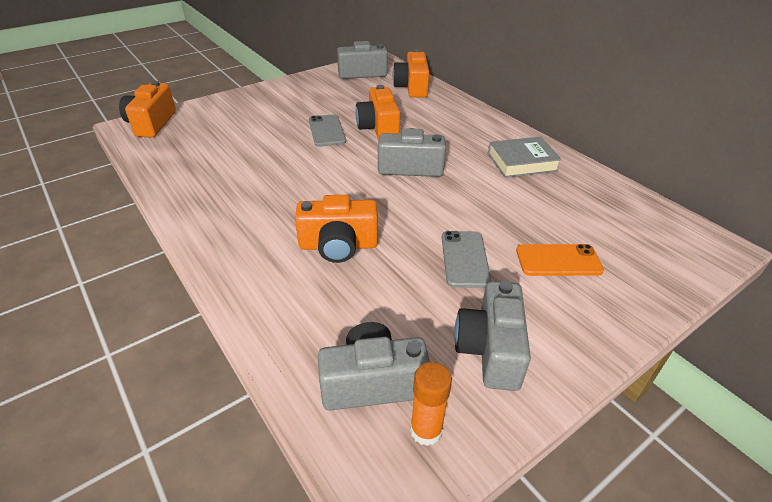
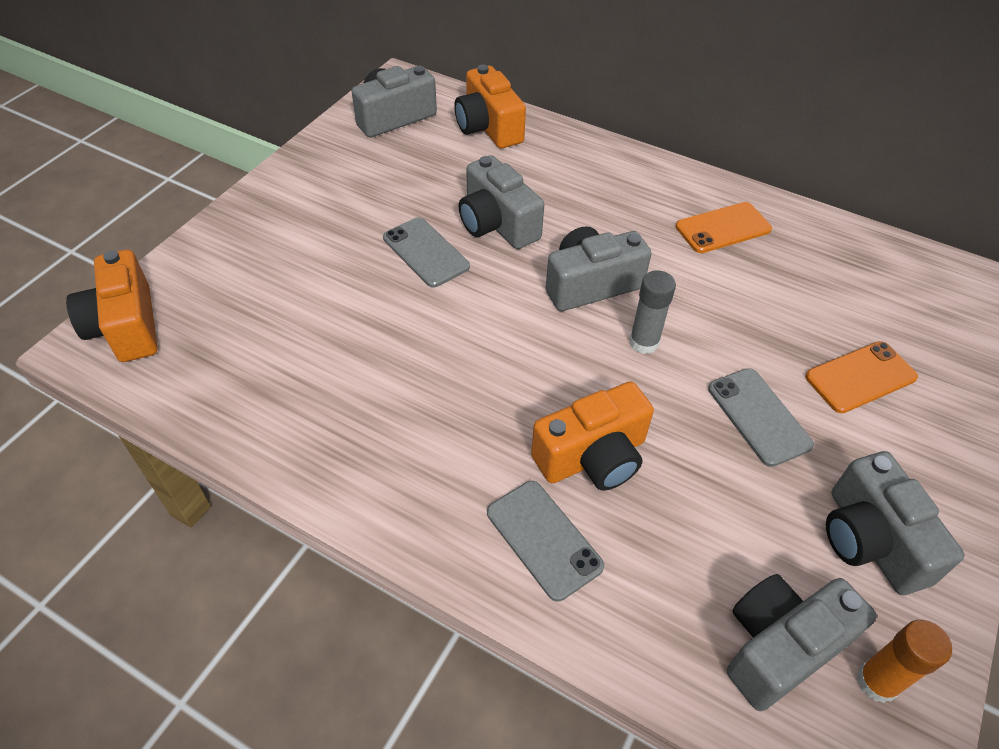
camera: 25 degrees left, 10 degrees up
(273, 274) = (543, 539): none -> grey phone
(378, 128) = (497, 224): orange camera -> grey camera
(419, 202) = (644, 342): none -> grey glue stick
(521, 162) = (723, 228): grey book -> orange phone

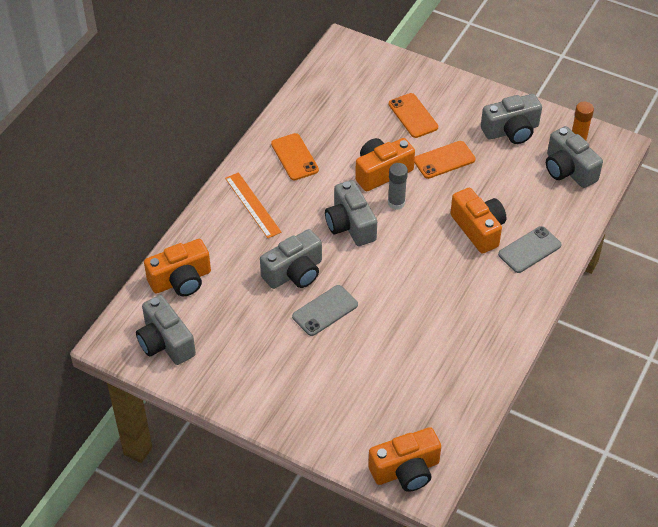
camera: 90 degrees left, 0 degrees up
(621, 186) = (253, 205): none -> orange ruler
(711, 327) = (381, 172): none -> orange camera
(759, 416) = (444, 160): grey phone -> orange phone

